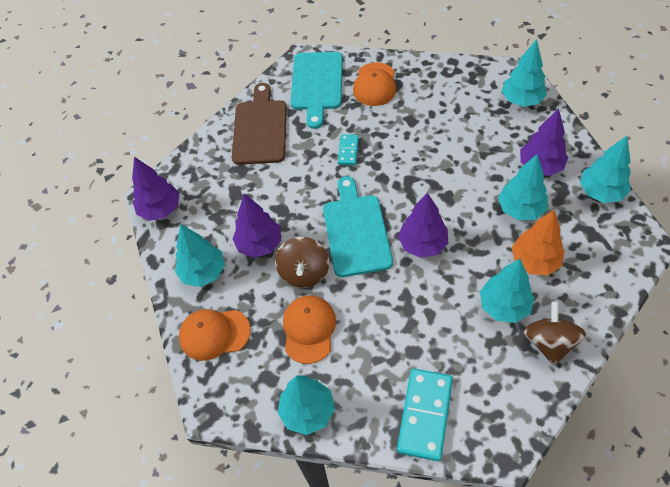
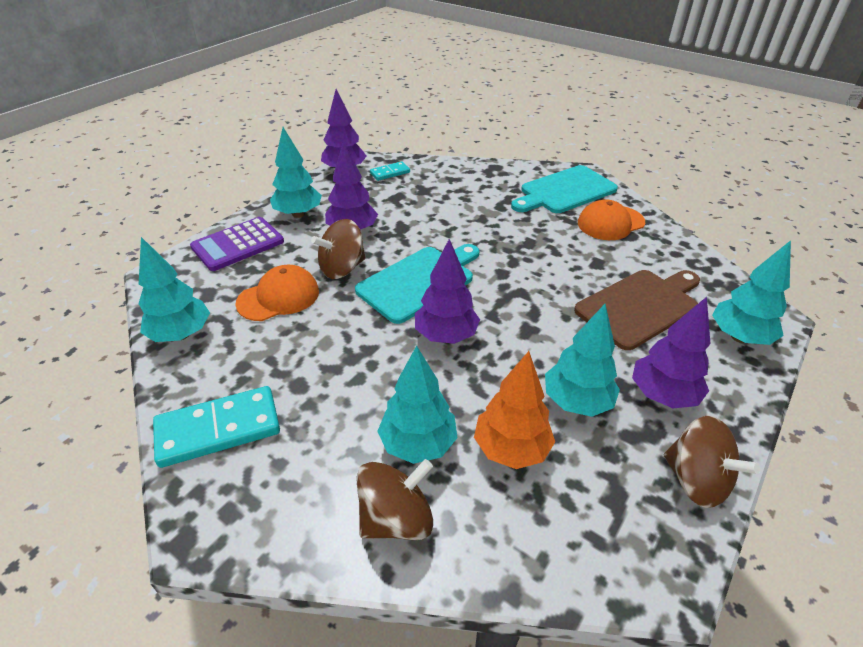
camera: 50 degrees right, 15 degrees down
(214, 334) = (238, 244): orange cap -> purple calculator
(260, 129) = (478, 182): brown cutting board -> brown cutting board (640, 306)
(348, 151) = (510, 238): turquoise domino -> turquoise domino (390, 173)
(601, 192) = (696, 480): turquoise tree -> brown spinning top

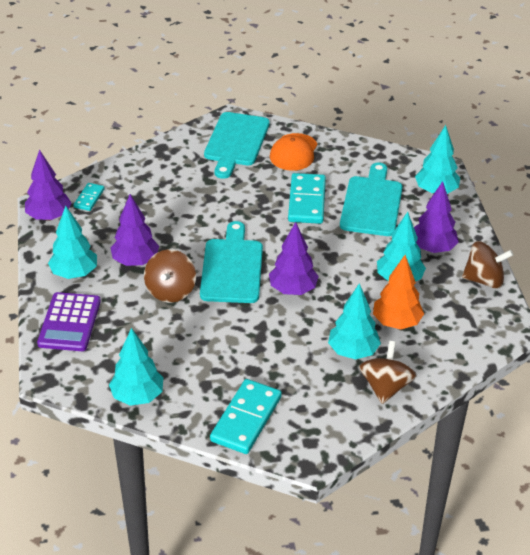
camera: 45 degrees left, 0 degrees up
(278, 297) = (160, 335): orange cap -> none
(569, 267) = (306, 201): none -> turquoise domino
(640, 306) = (372, 203): brown cutting board -> turquoise cutting board

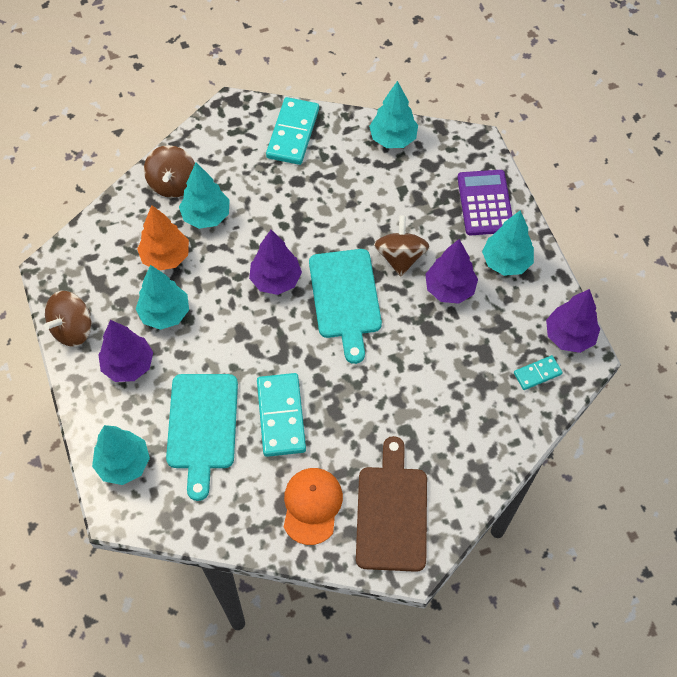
camera: 170 degrees right, 20 degrees up
(89, 198) = (537, 373): turquoise domino -> turquoise domino turned 60 degrees clockwise
(236, 142) = (392, 512): turquoise cutting board -> brown cutting board
(484, 280) = (73, 329): brown spinning top -> brown spinning top turned 45 degrees counterclockwise

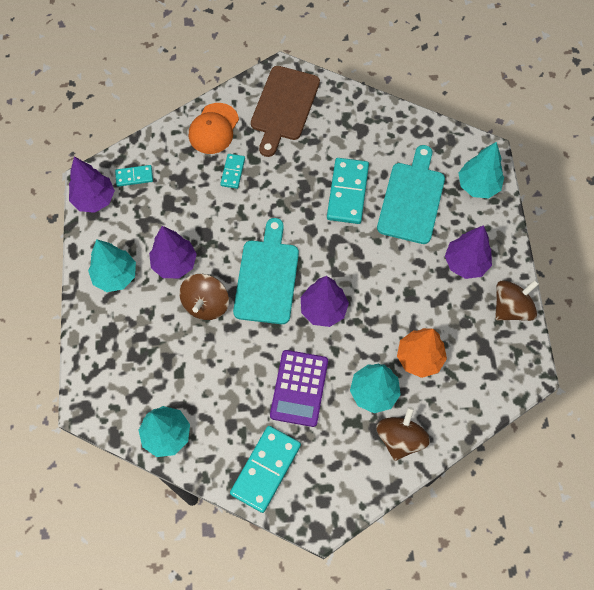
camera: 165 degrees left, 5 degrees up
(165, 313) = (428, 302): turquoise tree -> none
(312, 506) = (340, 124): orange cap -> orange cap (213, 129)
(425, 408) = (233, 172): none -> turquoise domino
(485, 203) = (108, 339): purple calculator -> purple calculator (299, 388)

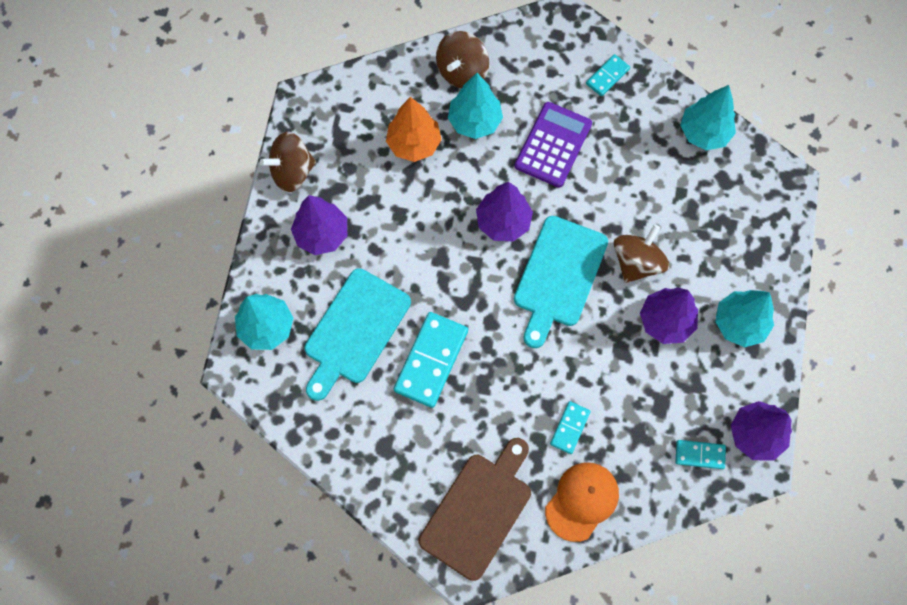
camera: 165 degrees left, 5 degrees up
(265, 469) = (607, 76): turquoise domino -> turquoise domino, size x0.53

